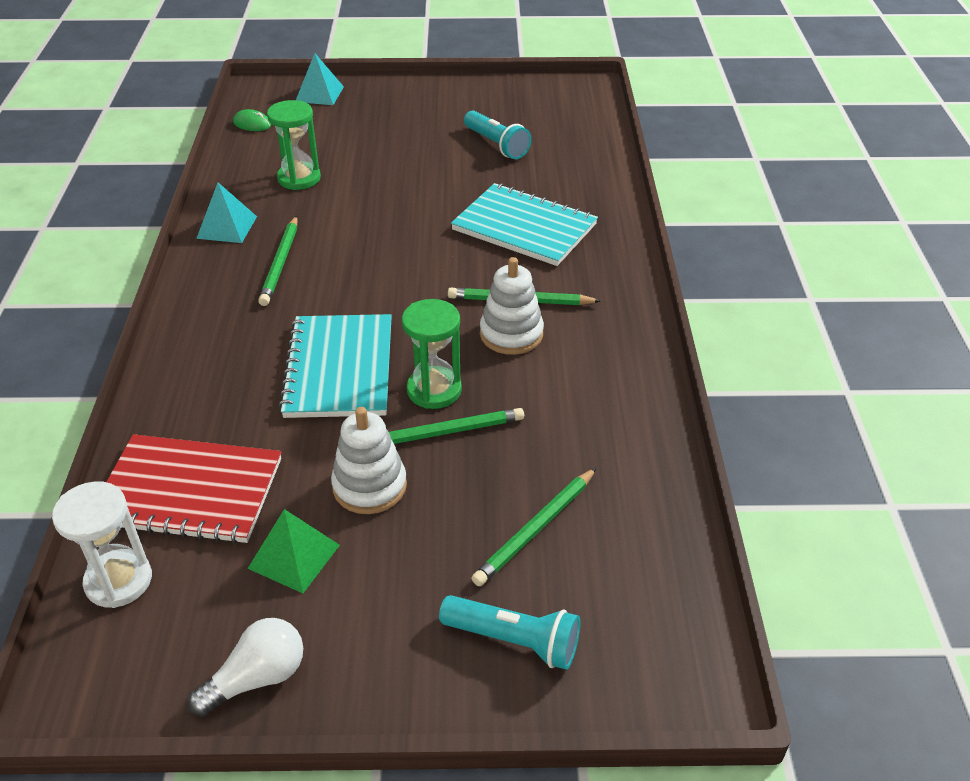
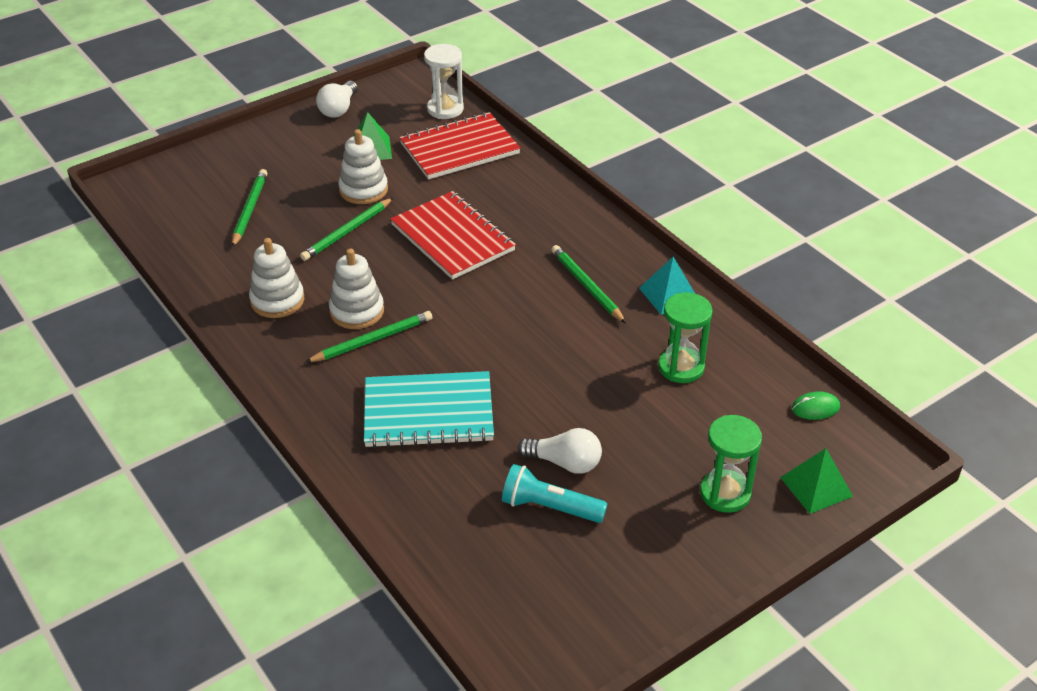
camera: 145 degrees right, 0 degrees up
(319, 94) = (816, 486): turquoise pyramid -> green pyramid
(339, 368) = (453, 237): turquoise notebook -> red notebook
(434, 390) = (376, 252): green hourglass -> green hourglass (725, 493)
(458, 161) = (564, 462): none -> white light bulb
(514, 641) = (227, 164): turquoise flashlight -> none
(583, 382) = (277, 300): none -> white stacking toy

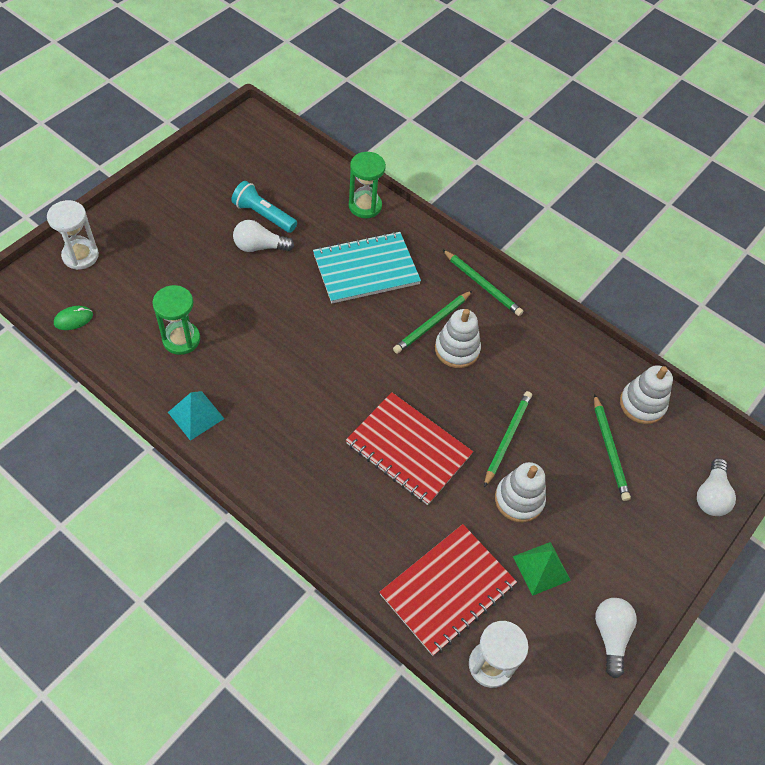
camera: 160 degrees right, 15 degrees up
(180, 168) = (711, 495): none -> white light bulb
(277, 300) = (525, 349): white stacking toy -> white stacking toy (642, 404)
(550, 507) = (263, 215): turquoise flashlight -> turquoise flashlight turned 150 degrees counterclockwise
(587, 286) = (271, 412): green pencil -> green pencil (482, 284)
(725, 493) = (145, 241): green hourglass -> green hourglass (365, 206)
(816, 486) = (80, 256): green pyramid -> white hourglass

